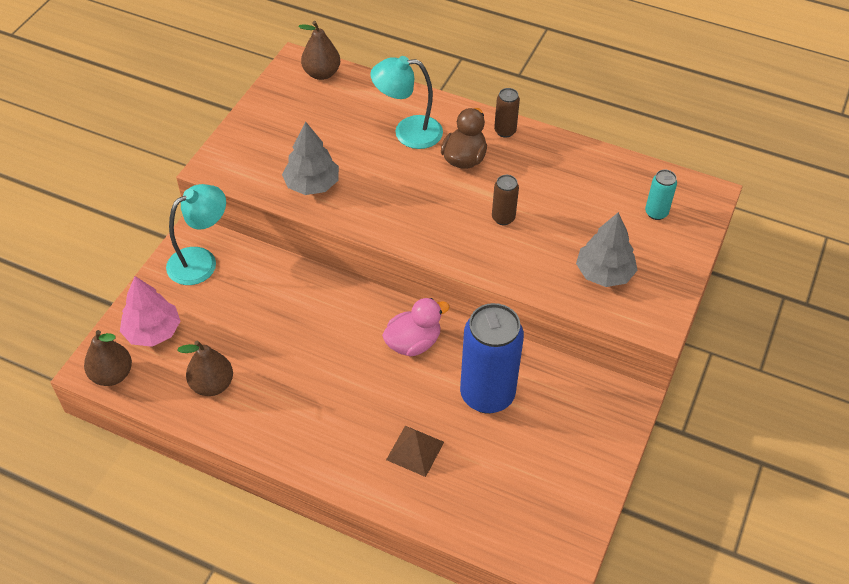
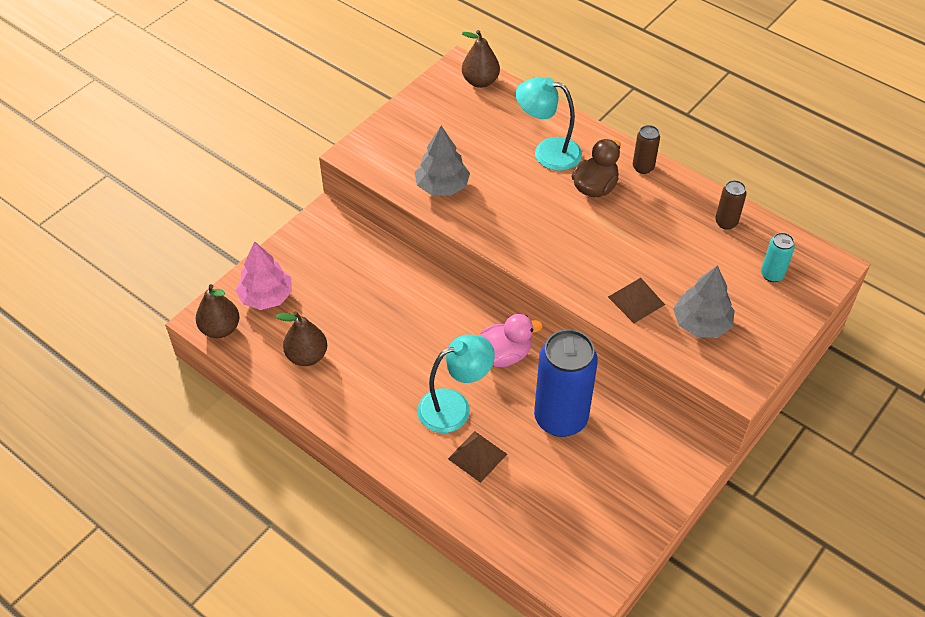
camera: 15 degrees right, 0 degrees up
(201, 261) = (326, 240): turquoise lamp -> turquoise lamp (454, 407)
(503, 218) = (616, 251): brown can -> brown can (726, 222)
(535, 262) = (636, 300): none -> brown pyramid

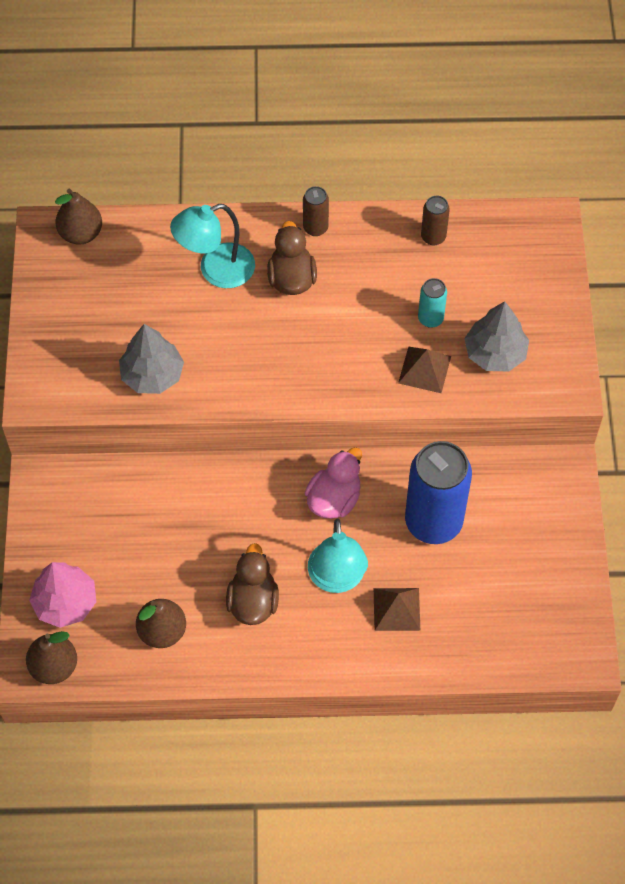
camera: 40 degrees left, 10 degrees up
(384, 380) = (253, 601): none -> brown duck
(454, 407) = (337, 579): turquoise lamp -> turquoise lamp turned 150 degrees clockwise
(772, 275) = (512, 264): turquoise can -> turquoise can (430, 318)

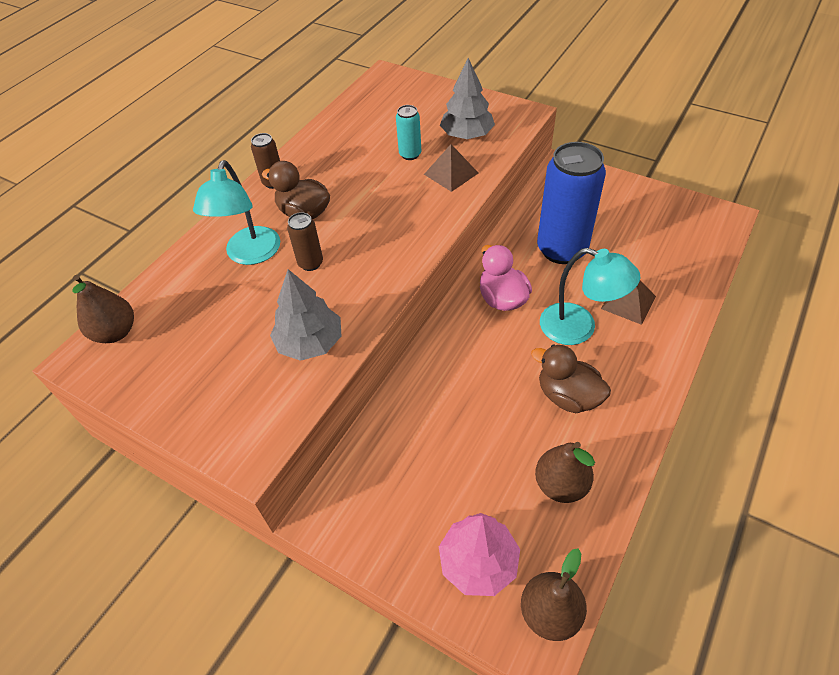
camera: 55 degrees left, 10 degrees down
(433, 237) = (344, 128): brown can -> brown can (310, 263)

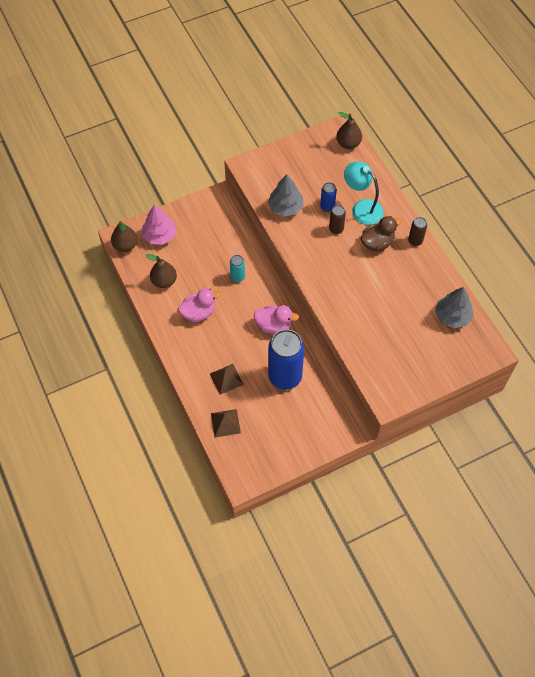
camera: 120 degrees right, 10 degrees up
(273, 293) = (327, 206): none -> blue can
(410, 154) = (391, 316): turquoise can -> turquoise can (237, 277)
(451, 173) = (358, 325): brown pyramid -> brown pyramid (225, 423)
(467, 135) = (388, 356): grey tree -> grey tree (452, 316)
(568, 396) = (199, 313): brown duck -> pink duck
(579, 328) = (229, 345): turquoise lamp -> none

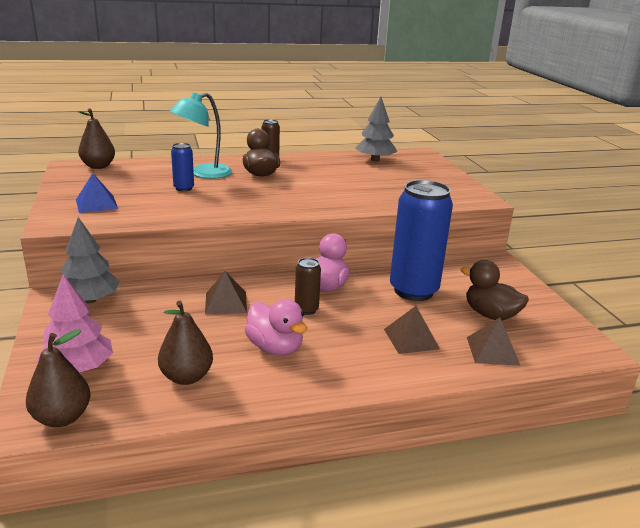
camera: 80 degrees left, 35 degrees down
(199, 313) = (275, 348): pink duck -> pink duck turned 150 degrees clockwise
(237, 277) = (226, 302): turquoise can -> brown pyramid
(267, 423) = (490, 314): none -> brown duck
(282, 172) = (96, 204): none -> blue pyramid
(285, 207) = (160, 210): grey tree -> grey tree (90, 300)
(336, 229) = (223, 189): brown can -> brown can (306, 309)

